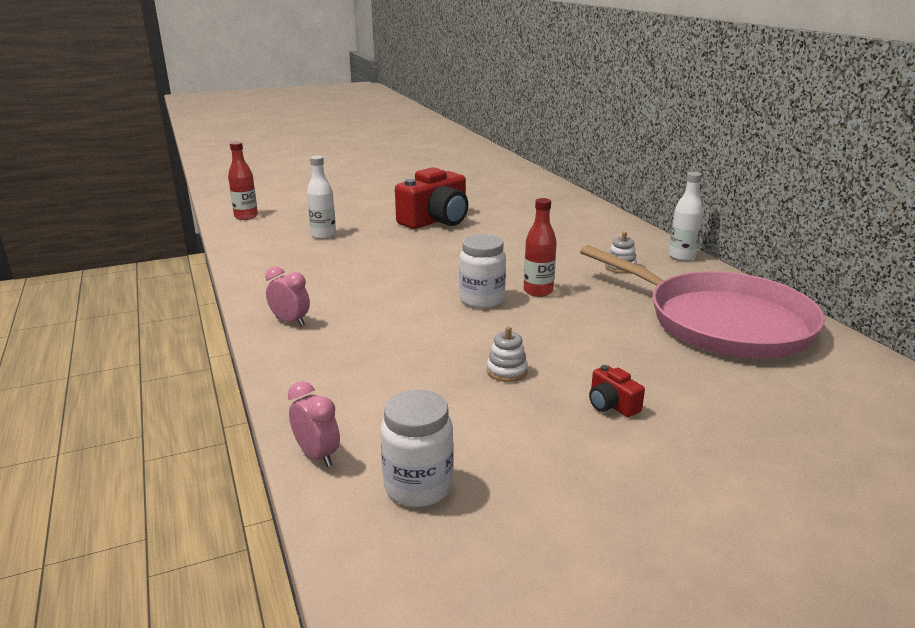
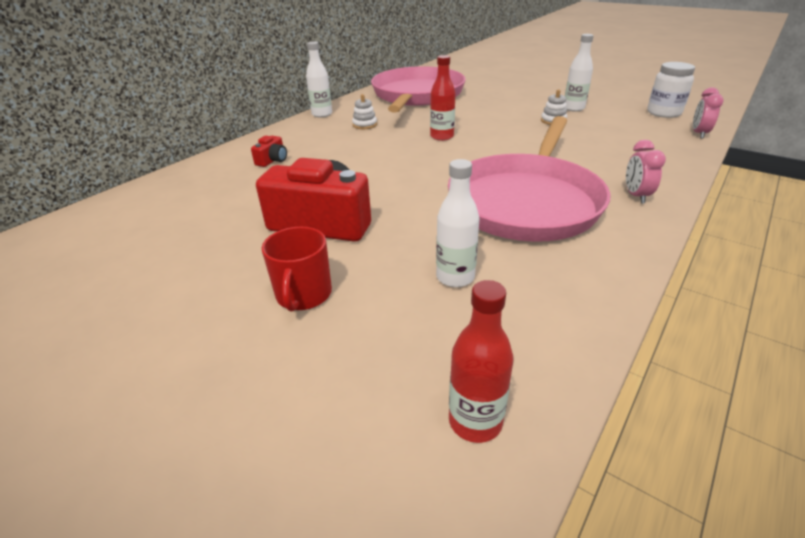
camera: 120 degrees left, 10 degrees up
(359, 279) = (526, 201): none -> pink pan
(371, 207) = (303, 295): none -> red mug
(481, 300) = (483, 148): white jar -> none
(537, 413) = (573, 108): none -> white bottle
(612, 405) = (539, 99): red camera -> red camera (272, 160)

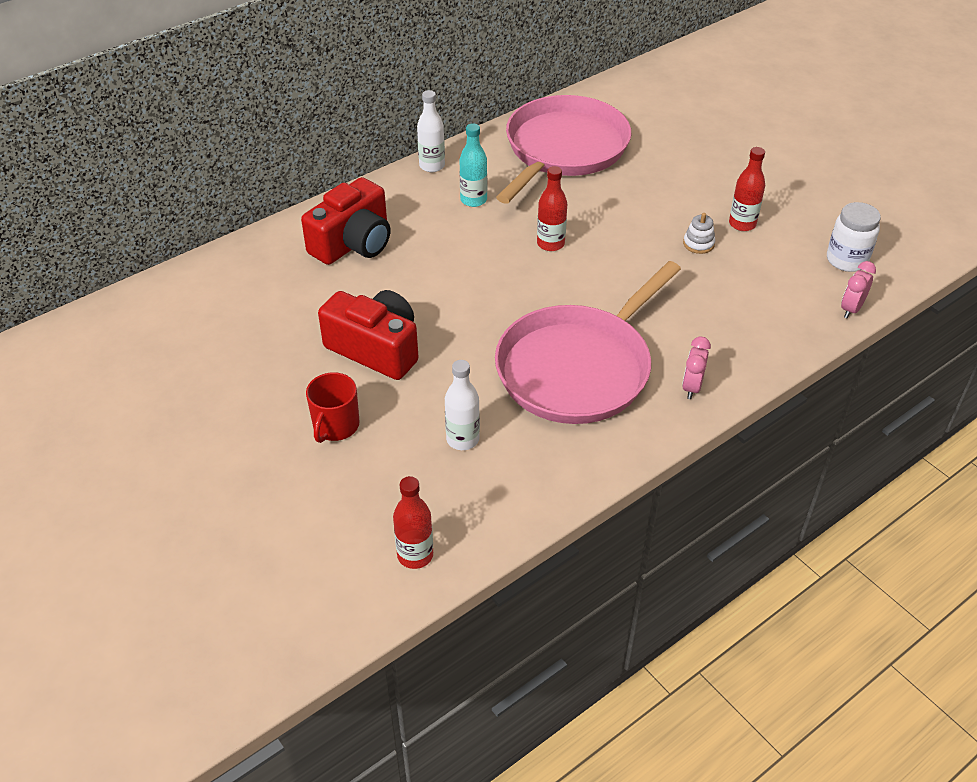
camera: 15 degrees right, 10 degrees up
(272, 160) = (353, 243): red camera -> red camera, size x2.29
(364, 125) = (473, 200): white stacking toy -> turquoise bottle
(573, 108) = (742, 224): white bottle -> red bottle

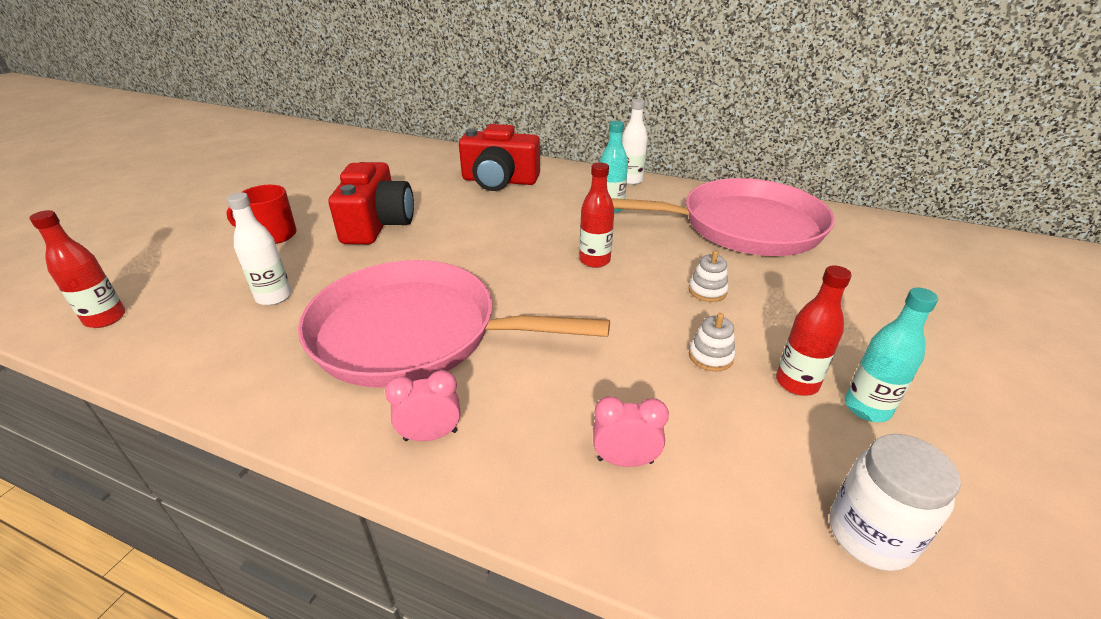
camera: 60 degrees right, 10 degrees down
(631, 210) = (707, 291): none -> white stacking toy
(776, 211) = (867, 408): none -> turquoise bottle
(851, 309) = (752, 585): pink clock -> pink clock (625, 460)

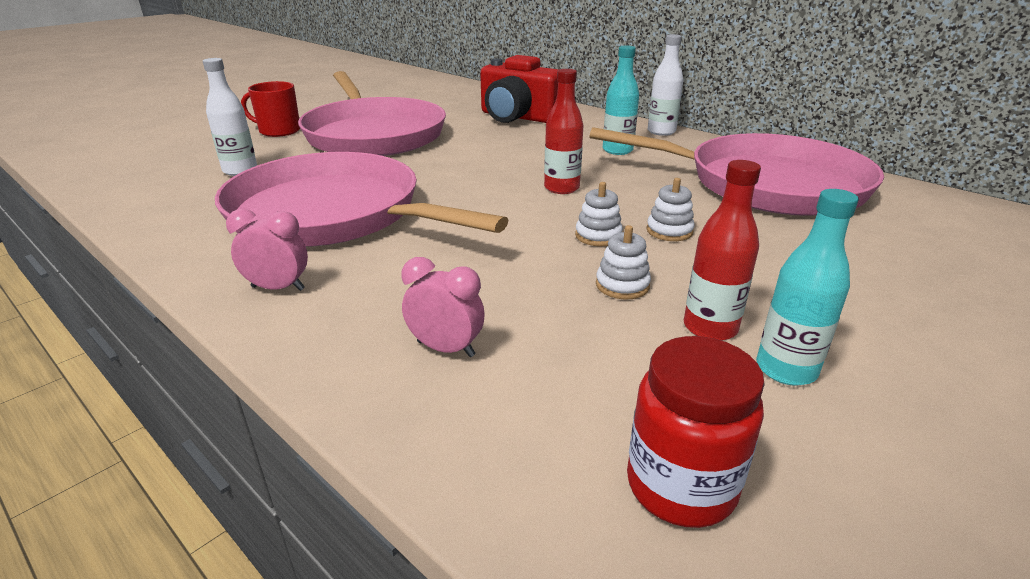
camera: 20 degrees right, 5 degrees down
(105, 318) = (105, 165): red bottle -> none
(377, 224) = (373, 134): red camera -> pink pan
(658, 308) = (598, 236): none -> white stacking toy
(870, 535) = (681, 486): white jar -> red jar

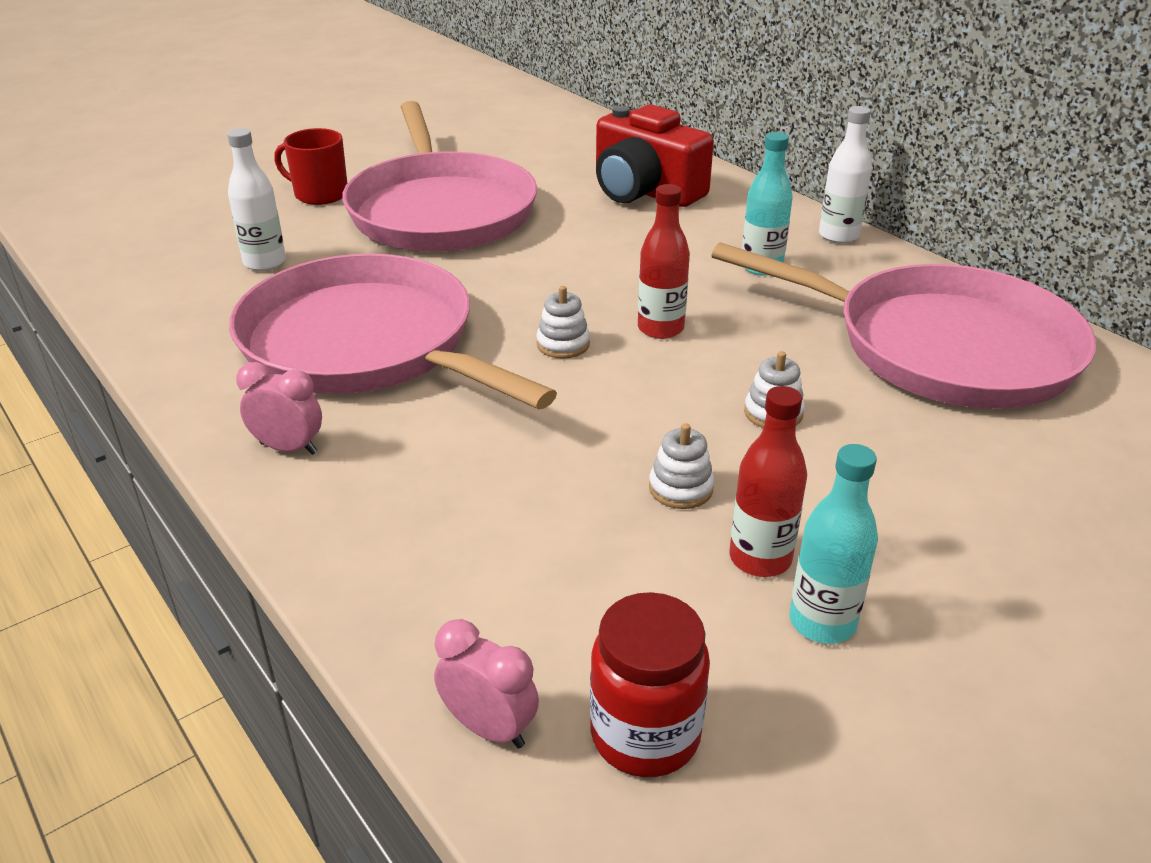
camera: 10 degrees right, 5 degrees up
(446, 349) = (454, 549): pink clock -> pink clock (489, 728)
(598, 236) = (679, 411): white stacking toy -> white stacking toy (563, 344)

